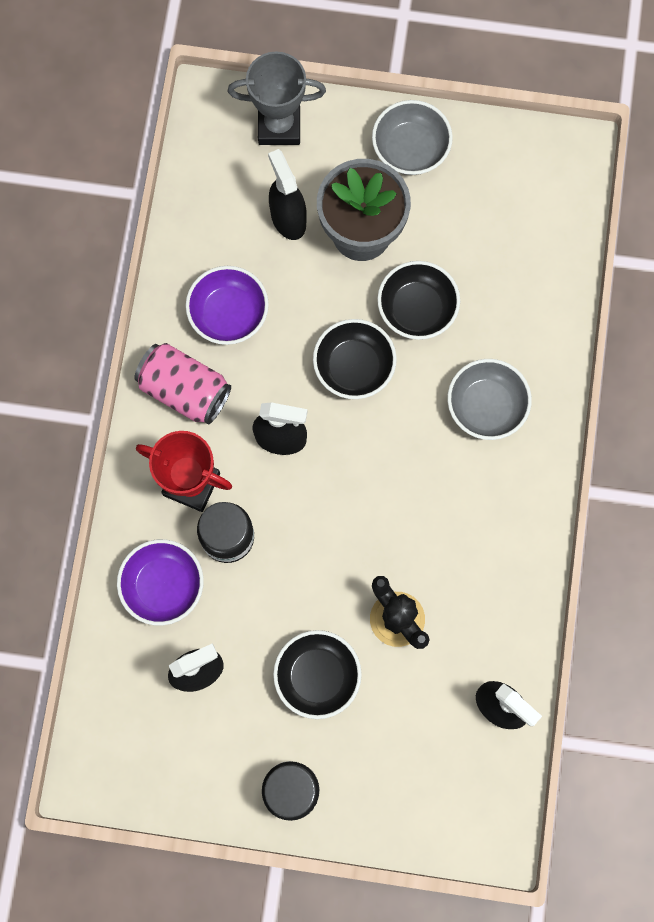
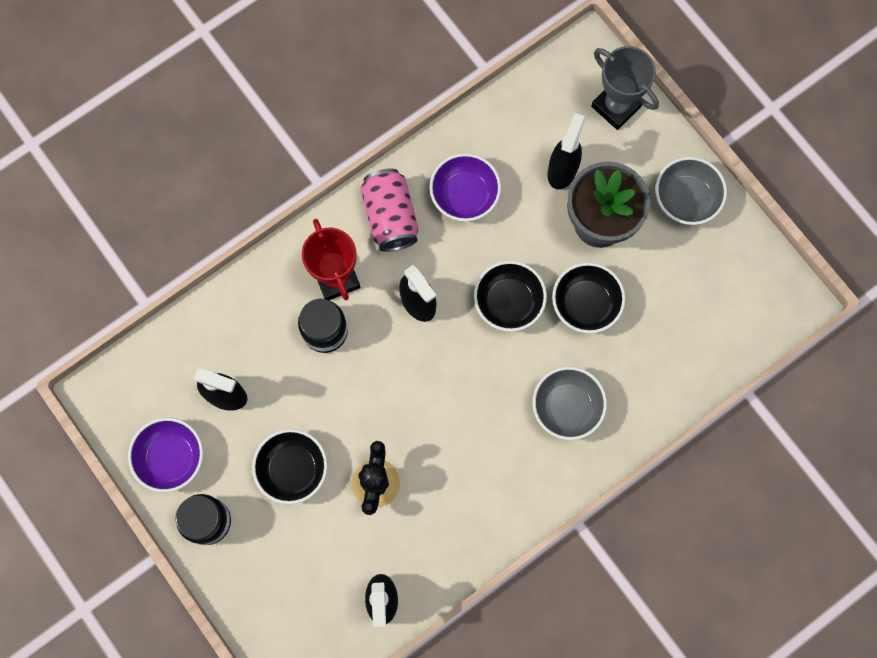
camera: 45 degrees right, 0 degrees up
(163, 586) = (258, 323): purple bowl -> purple bowl (171, 458)

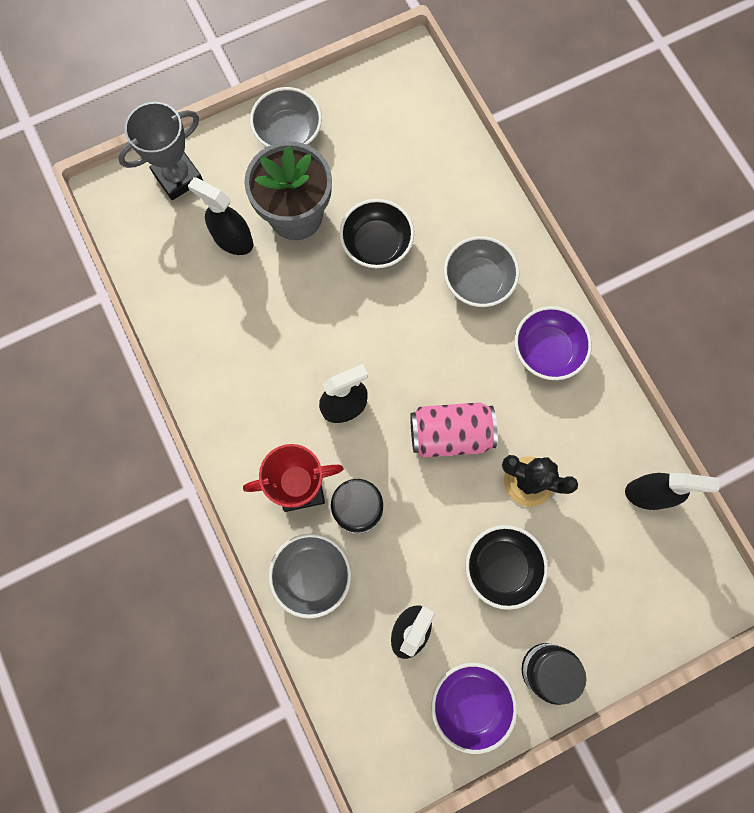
camera: 80 degrees left, 0 degrees up
(260, 302) = (312, 575): none -> grey bowl
(390, 217) = (245, 419): pink can -> pink can (450, 434)
(464, 195) = (238, 340): purple bowl -> purple bowl (547, 350)
(508, 302) = (361, 316): black bowl -> none

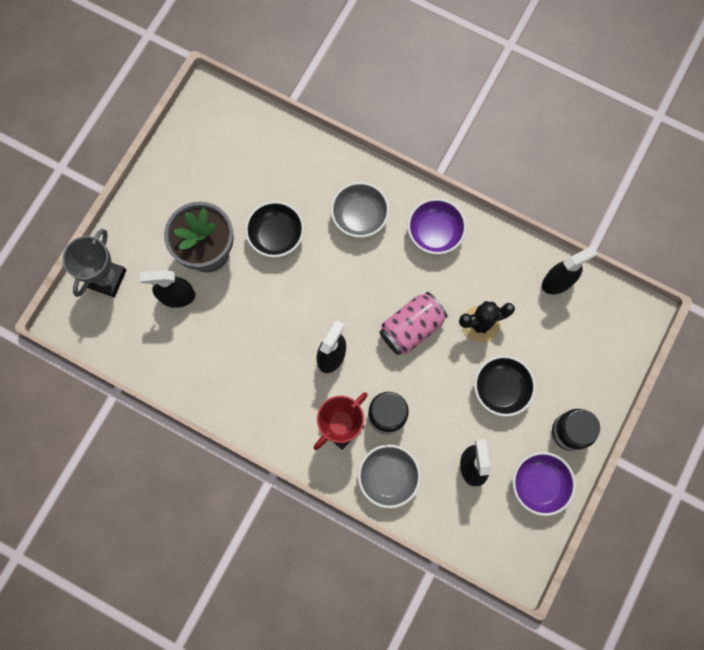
camera: 35 degrees left, 0 degrees up
(288, 133) = (161, 198): grey bowl -> none

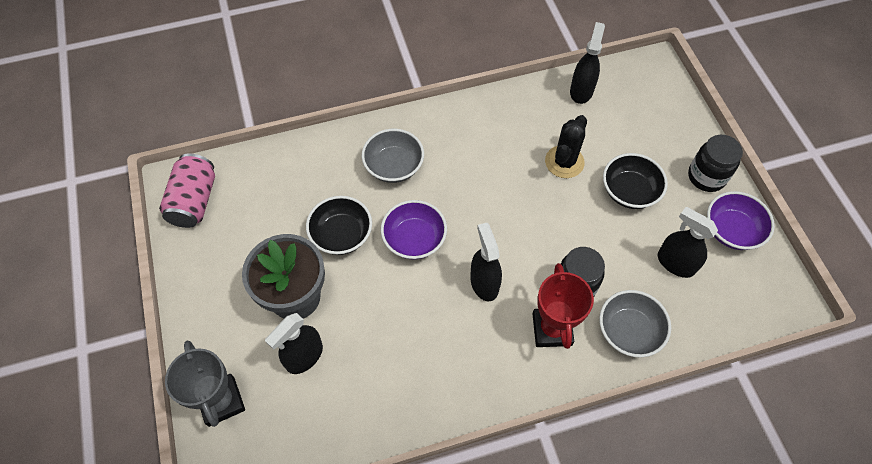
camera: 45 degrees left, 15 degrees down
(411, 328) = (520, 208): pink can -> pink can (194, 201)
(434, 233) = (462, 131): purple bowl -> purple bowl (414, 239)

